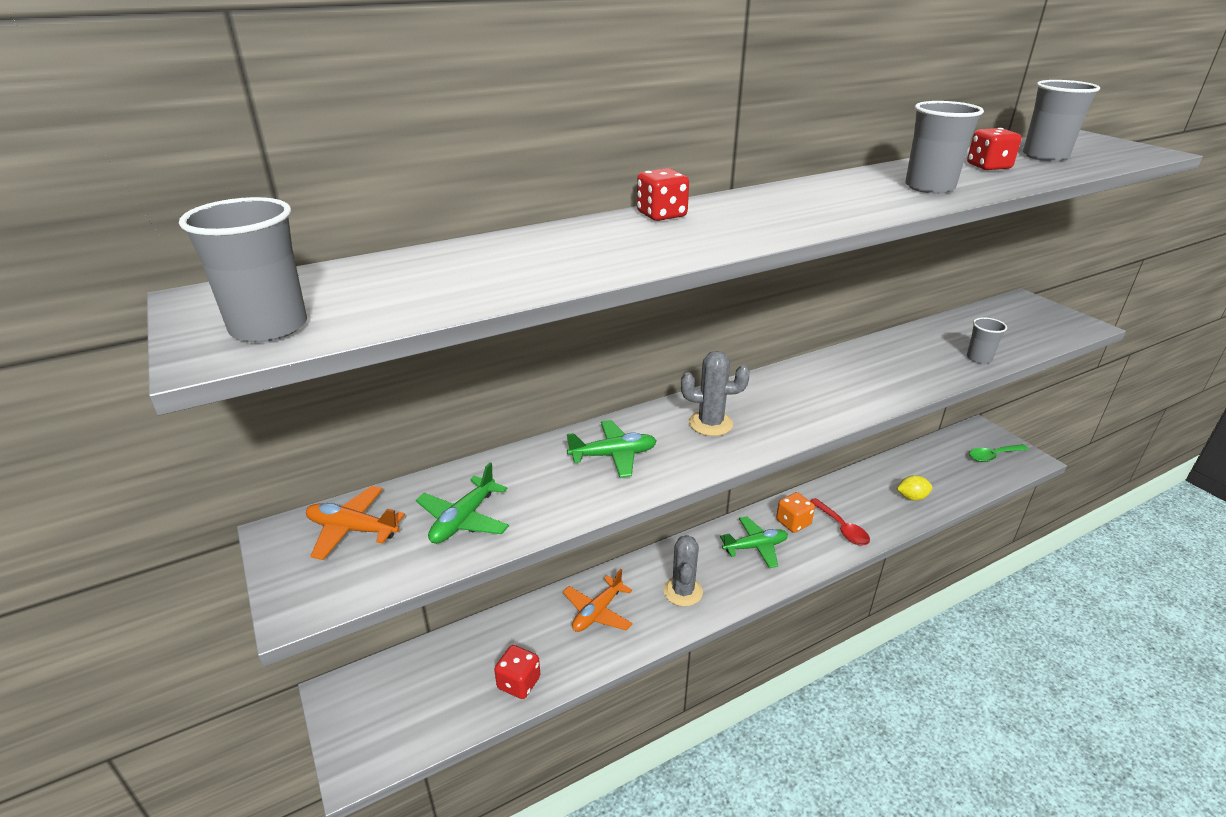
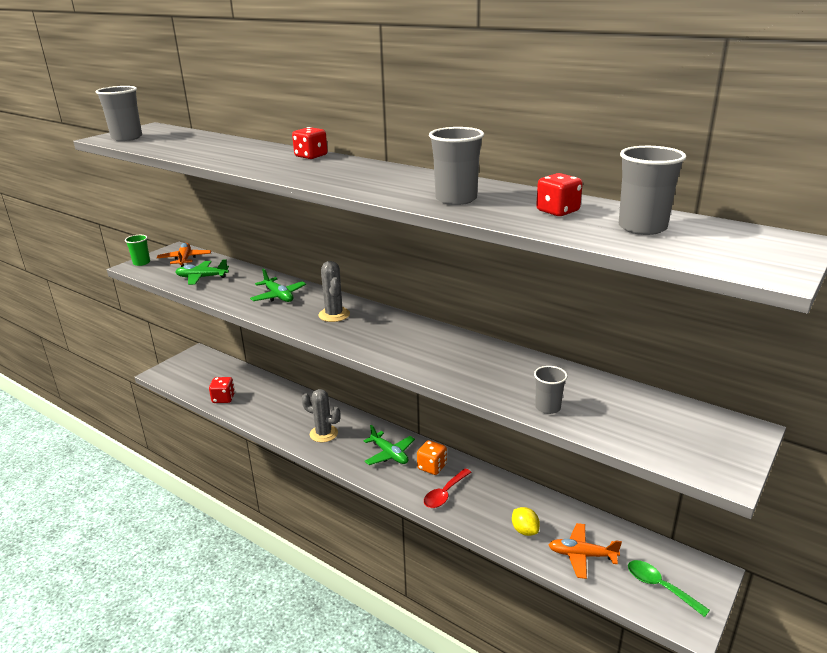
camera: 65 degrees right, 5 degrees down
(295, 591) = (141, 263): none -> green cup
(597, 612) = (287, 407): orange plane -> orange plane (582, 555)
(683, 591) = (323, 434): grey cactus -> grey cactus turned 45 degrees clockwise

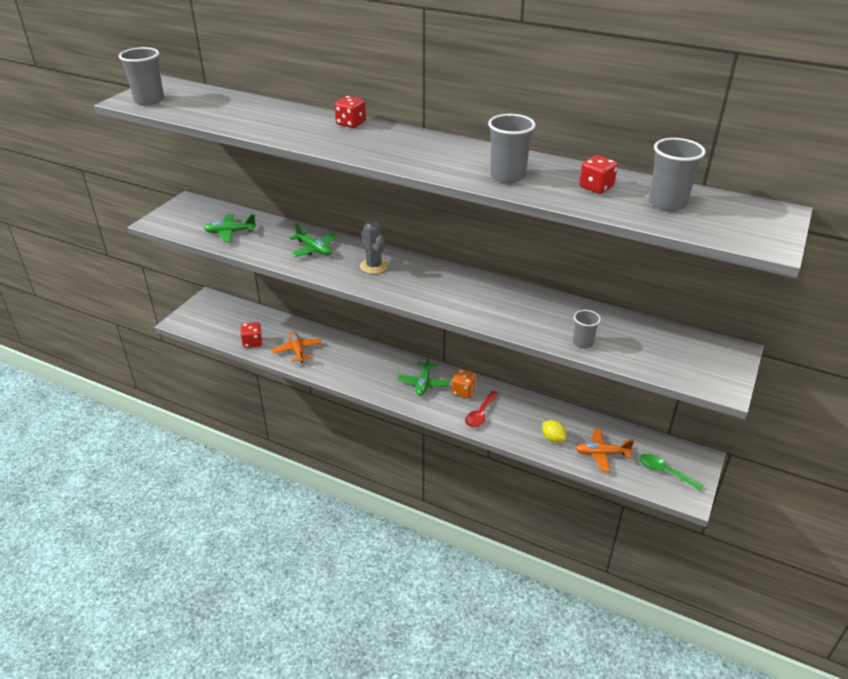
camera: 10 degrees left, 10 degrees up
(141, 263) = (160, 218): green cup -> none
(185, 260) = (202, 212): orange plane -> orange plane (297, 350)
(323, 434) = (359, 369): grey cactus -> none
(389, 454) = (423, 383): green plane -> green plane turned 60 degrees clockwise

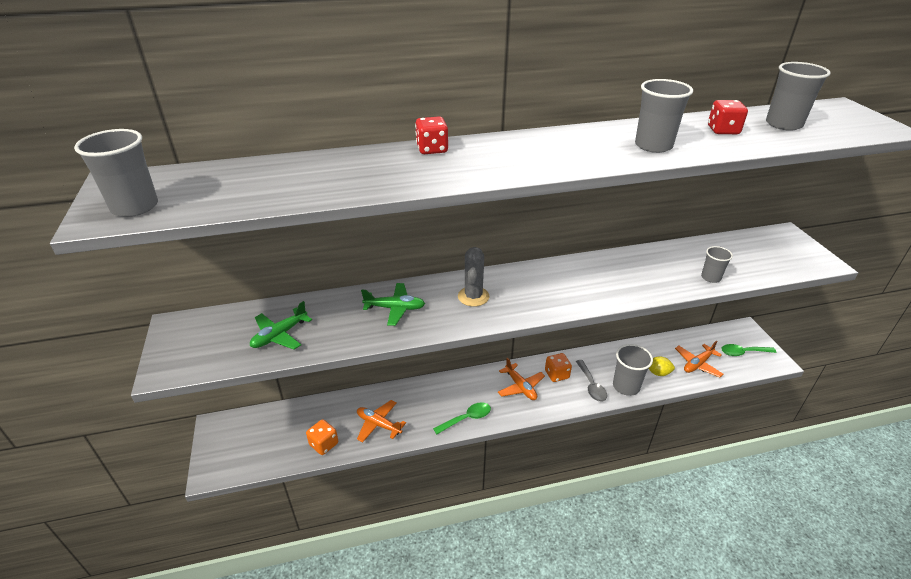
camera: 40 degrees left, 0 degrees up
(252, 342) = (324, 444): red dice -> orange dice
(357, 380) = (466, 418): none -> green spoon
(374, 266) = (473, 296): grey cactus -> grey cactus turned 75 degrees clockwise
(423, 383) = (520, 387): green plane -> orange plane
(480, 414) = (591, 386): red spoon -> grey spoon
(509, 431) = (626, 386): none -> grey cup

